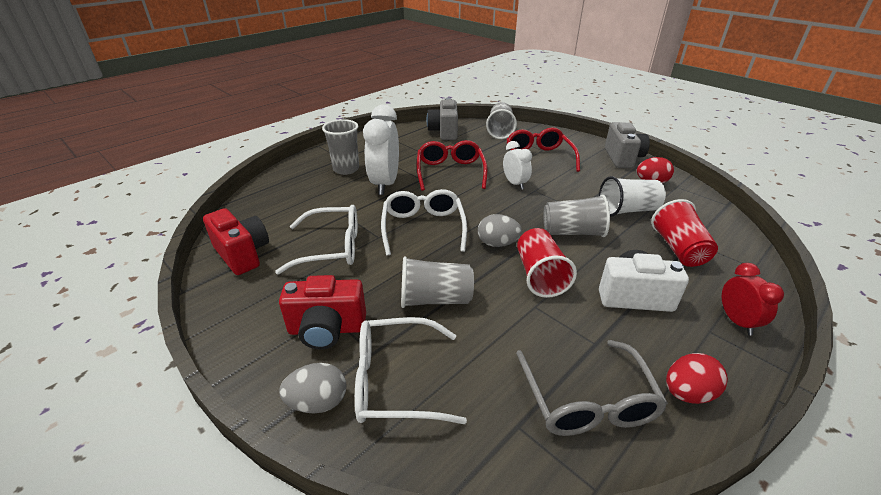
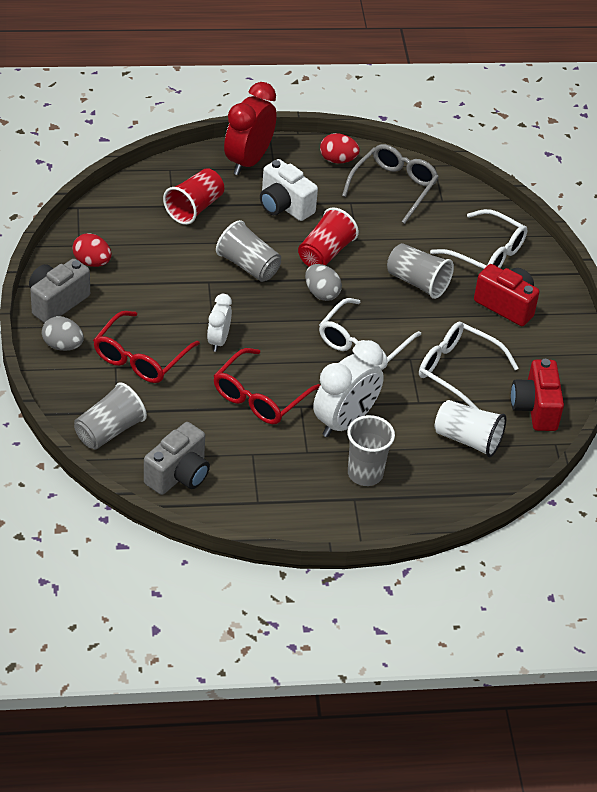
camera: 145 degrees left, 10 degrees up
(318, 402) = (537, 268): grey egg -> grey egg (63, 345)
(627, 210) = (169, 254): white cup -> white cup (467, 439)
(736, 321) = (248, 161): red clock -> red clock, size x1.78

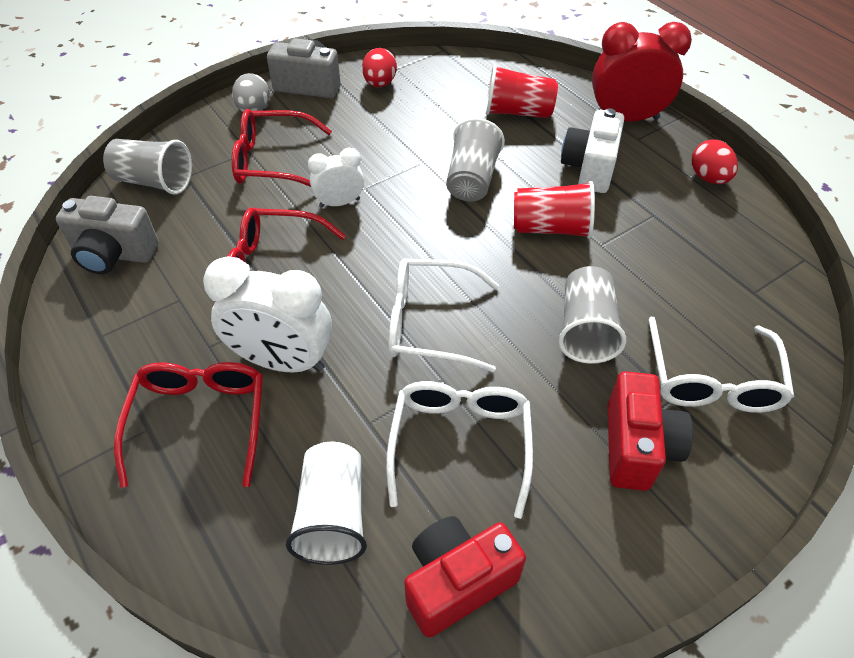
camera: 65 degrees right, 5 degrees up
(321, 293) = (483, 251): grey egg -> none
(365, 473) = (200, 421): grey cup -> red glasses
(394, 187) = (723, 240): grey glasses -> none

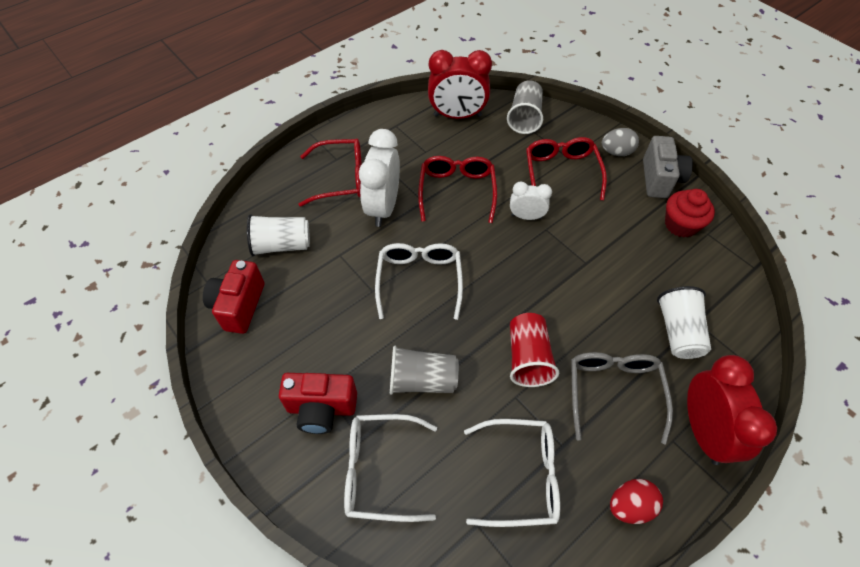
camera: 85 degrees right, 5 degrees up
(114, 254) = (457, 115): grey camera -> red clock
(339, 203) = (526, 216): white clock -> white clock turned 60 degrees counterclockwise
(380, 83) = (680, 225): red egg -> red cupcake
(457, 582) = (239, 306): red camera -> red camera turned 135 degrees counterclockwise
(460, 443) = (326, 303): white glasses -> white glasses (521, 476)
(472, 179) = (574, 299): grey cup -> none
(517, 112) = (678, 332): red cup -> white cup
(589, 168) = (613, 392): white camera -> grey glasses

